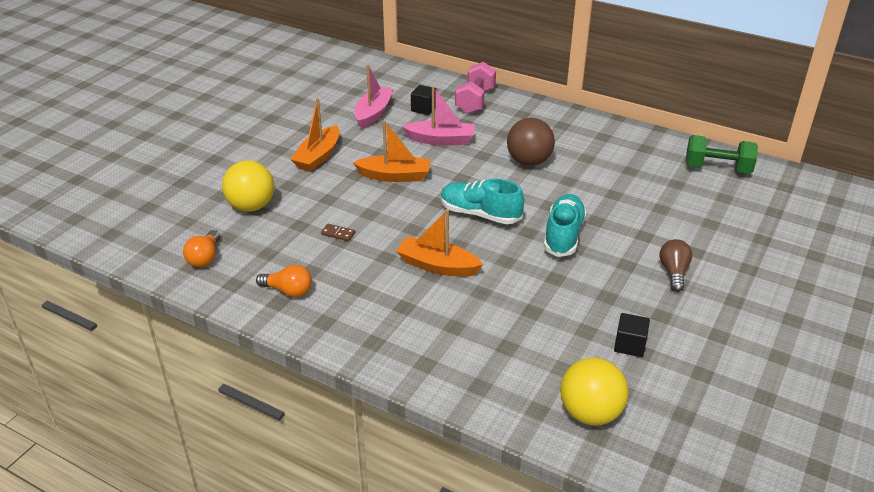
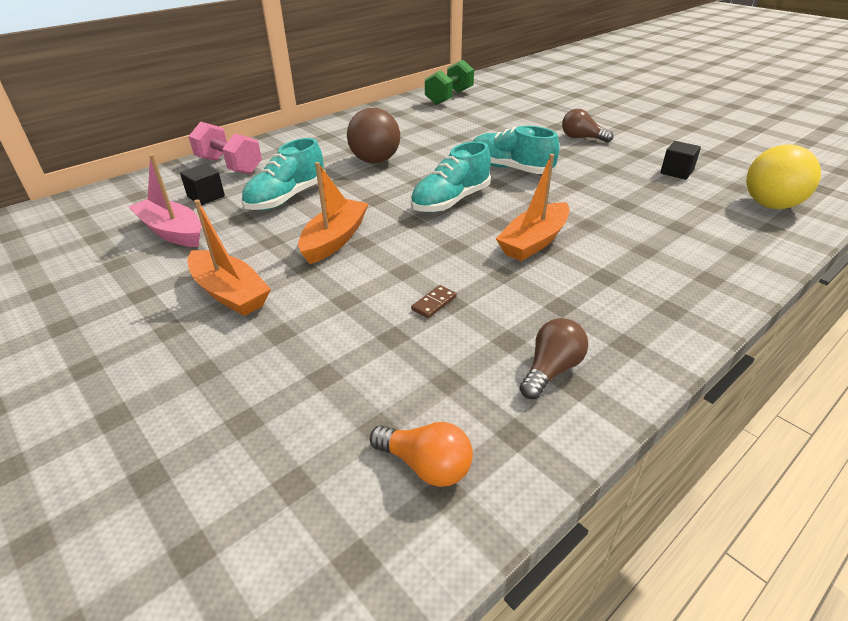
camera: 70 degrees left, 0 degrees up
(251, 206) = (307, 383): yellow ball -> none
(288, 291) = (551, 370): orange light bulb -> brown light bulb
(441, 140) = (286, 198): pink boat -> turquoise shoe

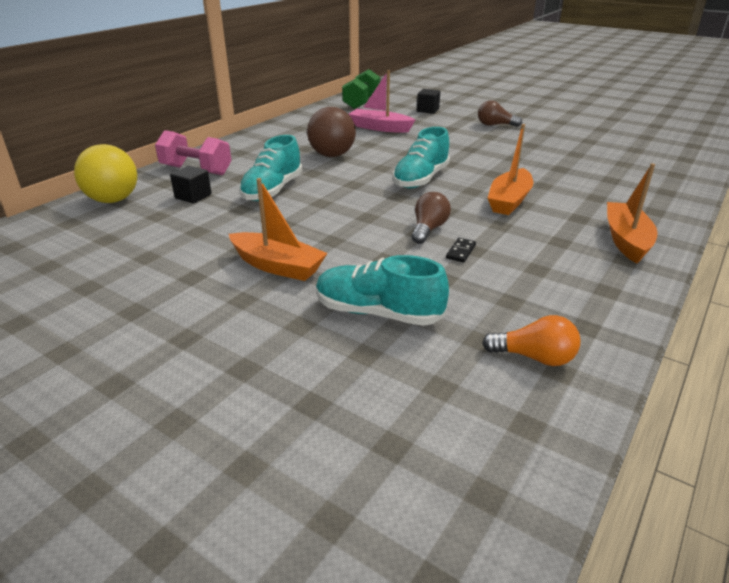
camera: 15 degrees left, 5 degrees down
(172, 232) = (182, 227): pink boat -> pink boat (380, 128)
(335, 240) = (341, 217): orange boat -> orange boat (626, 240)
(434, 303) = (461, 252): brown domino -> black domino
(510, 168) = (453, 151): turquoise shoe -> turquoise shoe (378, 313)
(551, 370) = (583, 283): brown light bulb -> brown light bulb (428, 229)
(676, 172) = (584, 143): black cube -> black cube (428, 110)
(770, 205) = (665, 159): yellow ball -> yellow ball (113, 200)

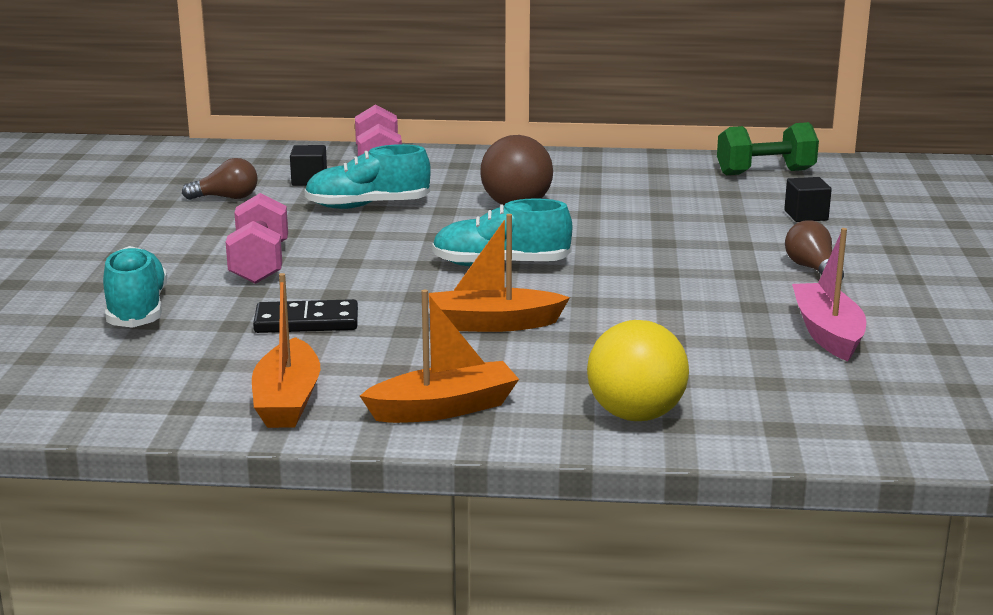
camera: 60 degrees right, 10 degrees down
(113, 200) = (263, 157): yellow ball -> yellow ball (635, 415)
(277, 266) = (191, 252): orange boat -> orange boat (287, 400)
(336, 246) = (259, 264): none -> pink dumbbell
(380, 128) = (667, 206): pink boat -> pink boat (827, 333)
(428, 229) = (349, 296): brown light bulb -> brown light bulb (226, 198)
(461, 252) = (306, 322): black domino -> black domino, size x1.95
(534, 357) = (107, 389): orange light bulb -> none

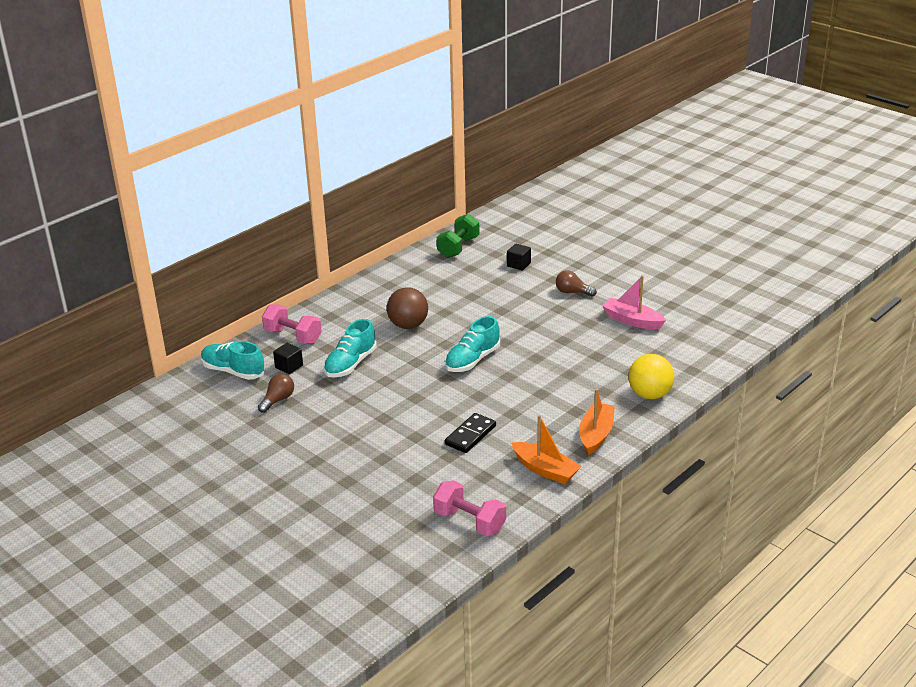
camera: 50 degrees left, 10 degrees up
(137, 310) = (397, 477): turquoise shoe -> turquoise shoe (233, 371)
(259, 264) = (385, 423): pink dumbbell -> pink dumbbell (469, 522)
(493, 324) = (532, 389): orange boat -> none

